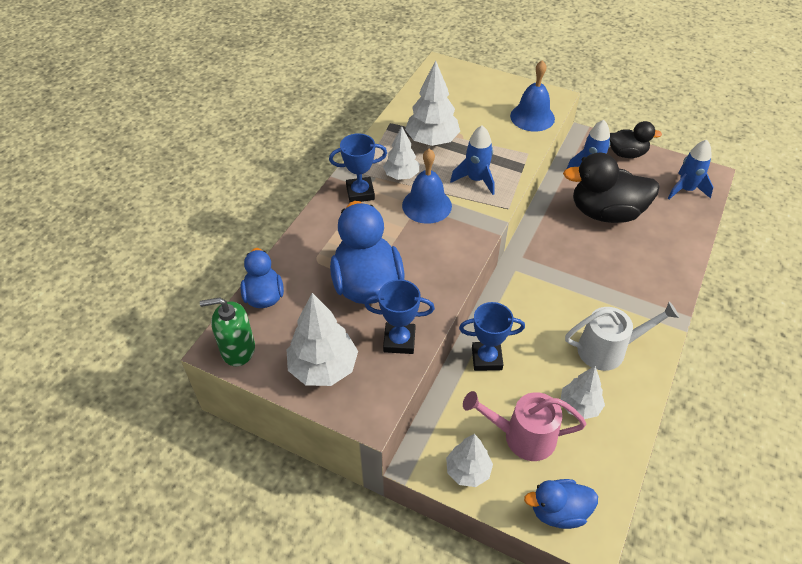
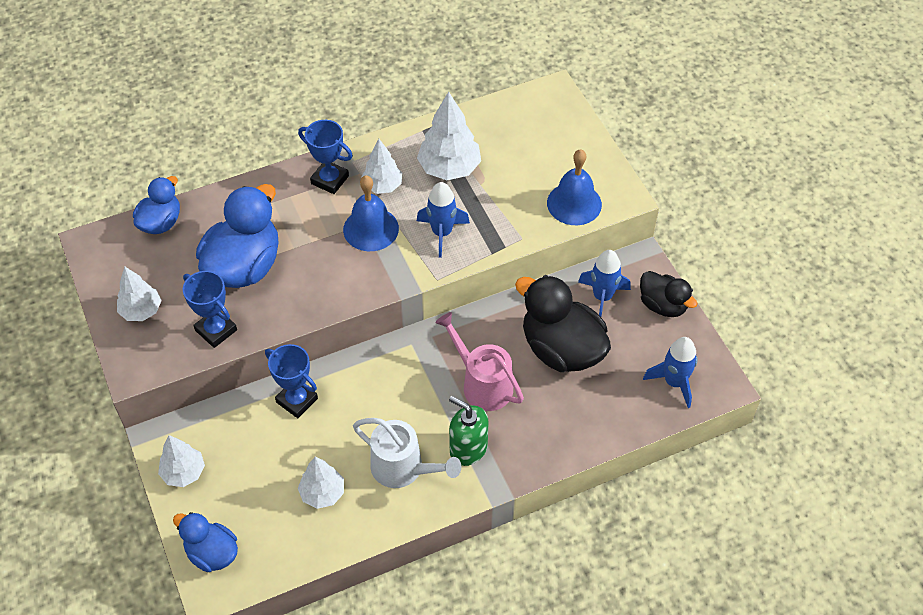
camera: 40 degrees right, 5 degrees up
(238, 350) = (100, 253): green soap dispenser -> green soap dispenser (468, 448)
(323, 368) = (141, 311): white tree -> white tree, size x0.64
(522, 436) = (251, 480): pink watering can -> pink watering can (482, 383)

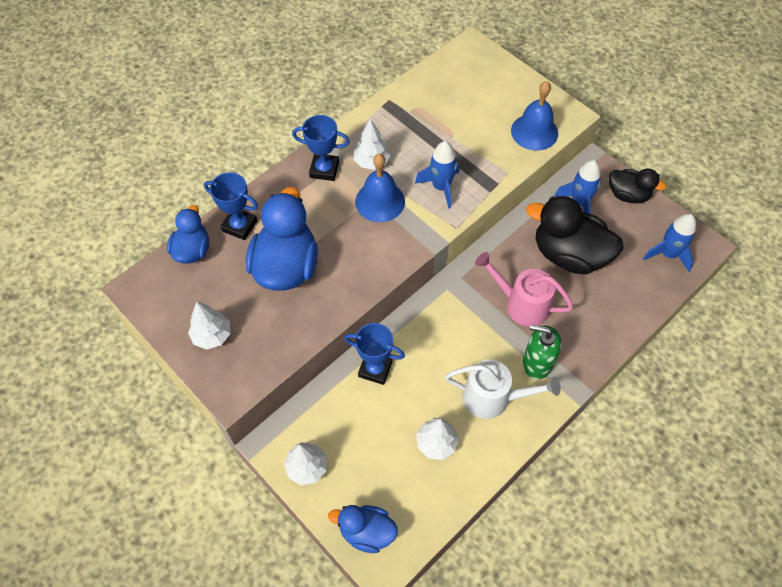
camera: 20 degrees left, 5 degrees up
(216, 330) = (288, 331): blue trophy -> blue trophy (239, 226)
(449, 168) = (419, 131): white tree -> none

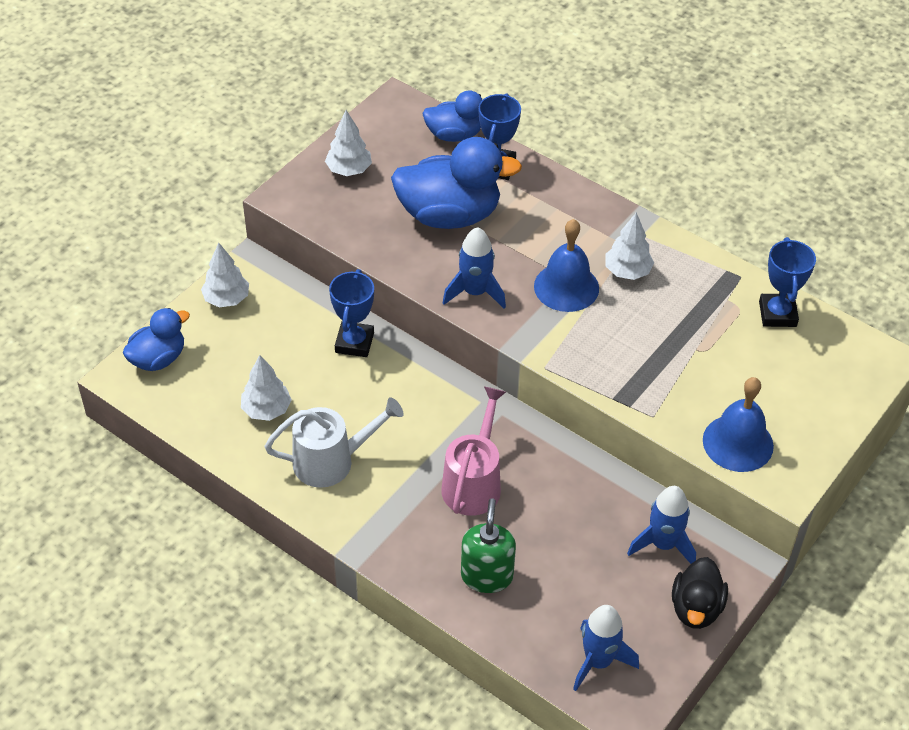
camera: 80 degrees right, 10 degrees down
(324, 169) = (601, 228): blue trophy -> blue trophy (777, 314)
(366, 532) = (158, 359): blue duck -> blue duck turned 45 degrees clockwise
(441, 187) = (606, 345): blue rocket -> blue rocket (475, 292)
(493, 398) = (332, 461): white watering can -> white watering can turned 105 degrees counterclockwise
(537, 362) = (389, 504): green soap dispenser -> green soap dispenser (487, 576)
(569, 255) = (566, 534): black duck -> none

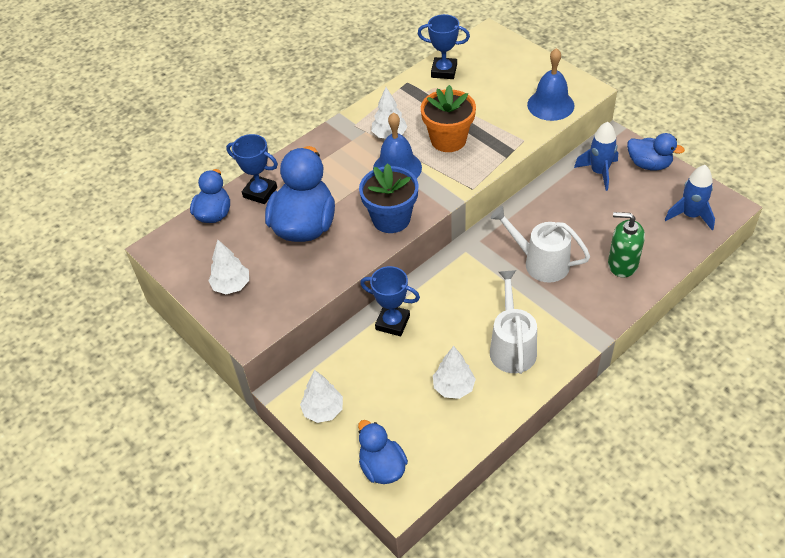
camera: 75 degrees left, 0 degrees up
(474, 482) = (540, 262): pink watering can -> white watering can
(475, 292) = (391, 219): blue rocket -> blue flower pot
(633, 333) = (448, 140): none -> orange flower pot
(696, 608) = (649, 164): black duck -> blue duck

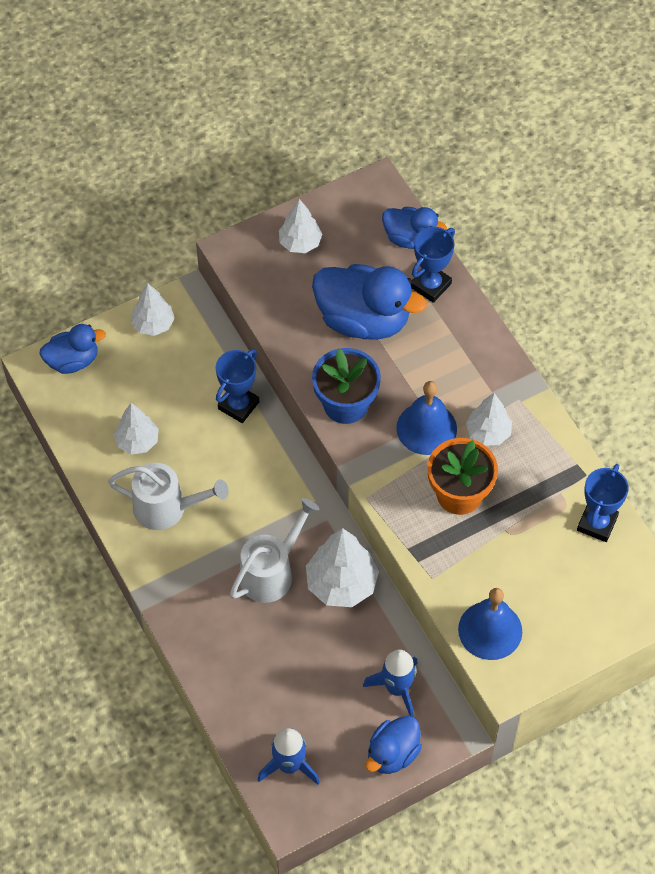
camera: 100 degrees right, 10 degrees up
(531, 219) = (341, 584): none -> white tree
(622, 264) = (239, 658): green soap dispenser -> none

